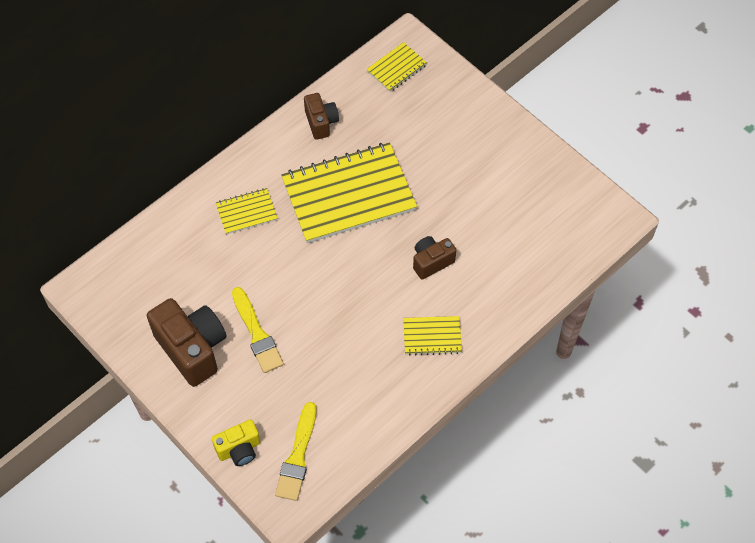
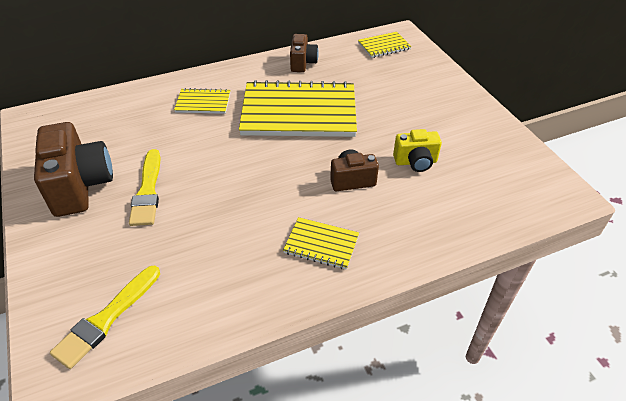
camera: 20 degrees right, 15 degrees down
(239, 449) = (52, 290): yellow camera -> yellow camera (415, 162)

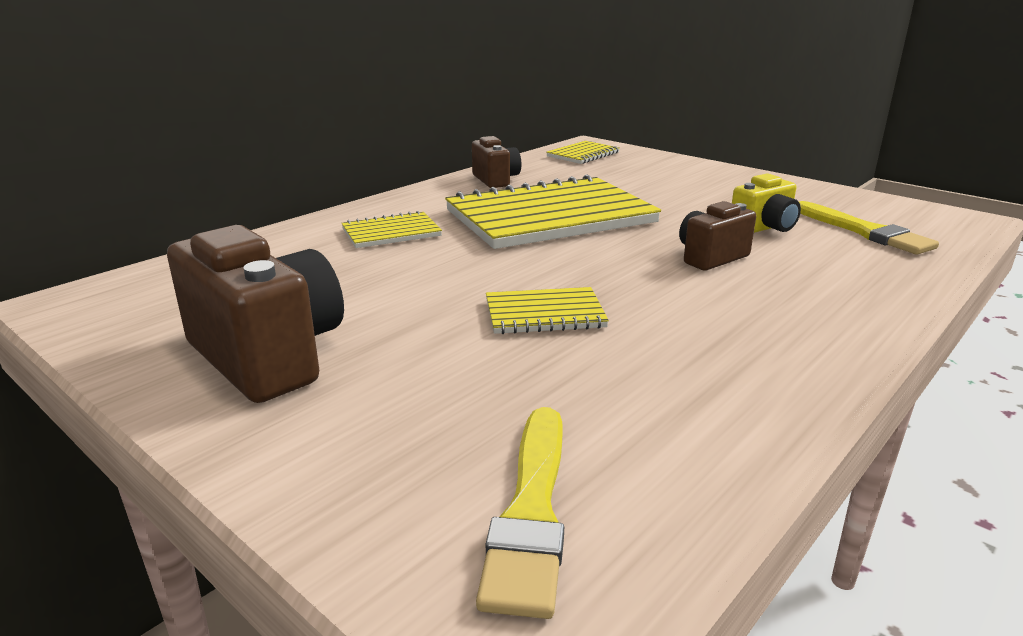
camera: 25 degrees left, 20 degrees down
(148, 191) = (410, 333): yellow brush -> yellow brush (865, 231)
(321, 244) = (764, 322): yellow notebook -> yellow notebook (544, 314)

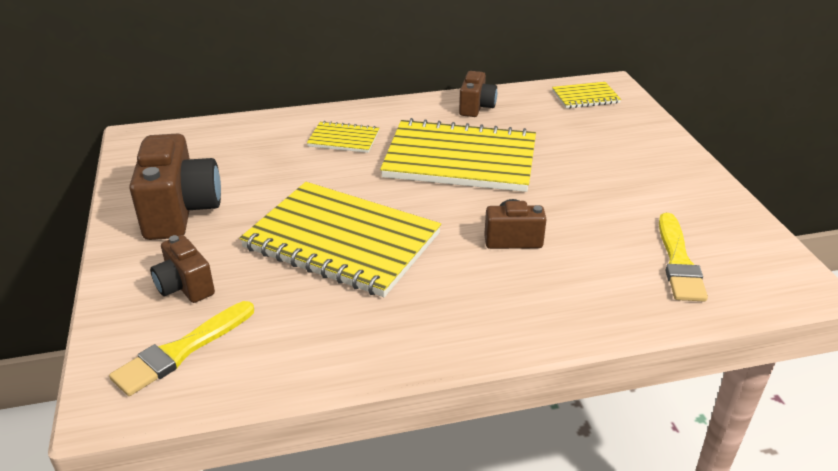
camera: 35 degrees right, 10 degrees up
(409, 434) = (185, 287): none -> brown camera
(544, 314) = (342, 241): yellow notebook -> yellow notebook, size x2.17
(764, 228) = (600, 227): yellow camera -> none

